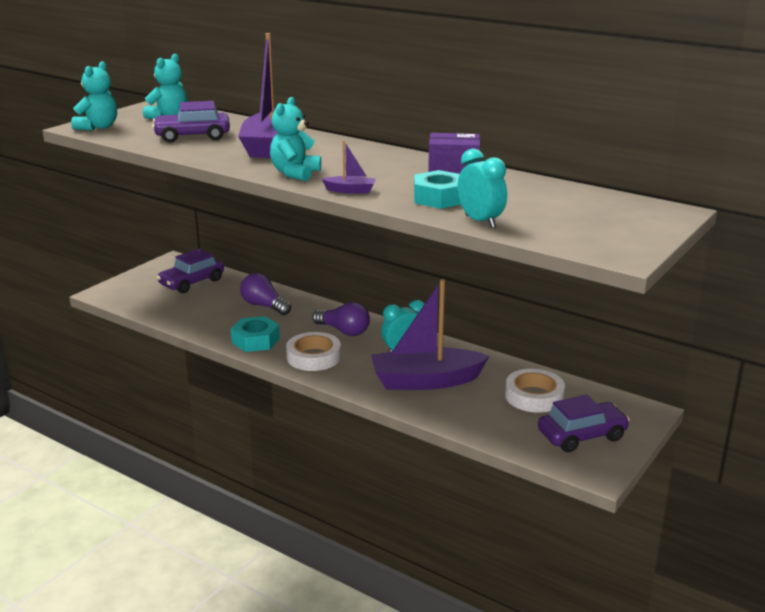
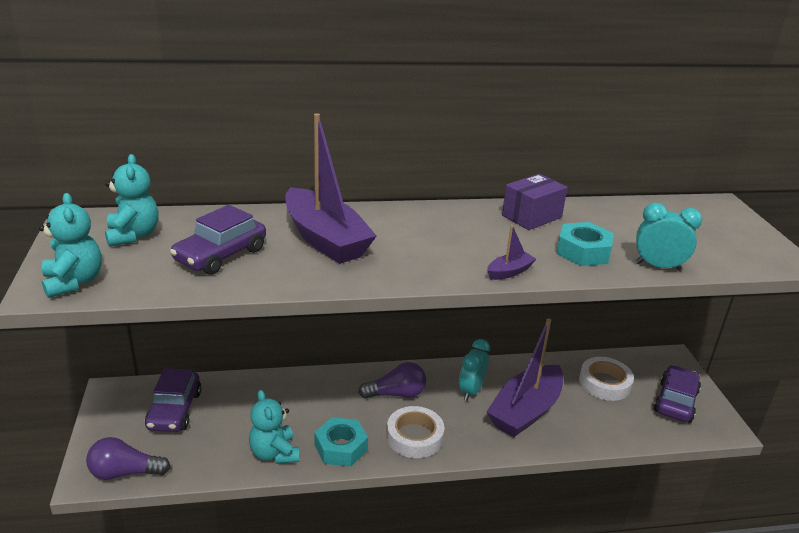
camera: 45 degrees left, 5 degrees up
(264, 306) = (289, 402): purple light bulb -> purple light bulb (125, 472)
(295, 173) = (424, 269): turquoise teddy bear -> turquoise teddy bear (274, 453)

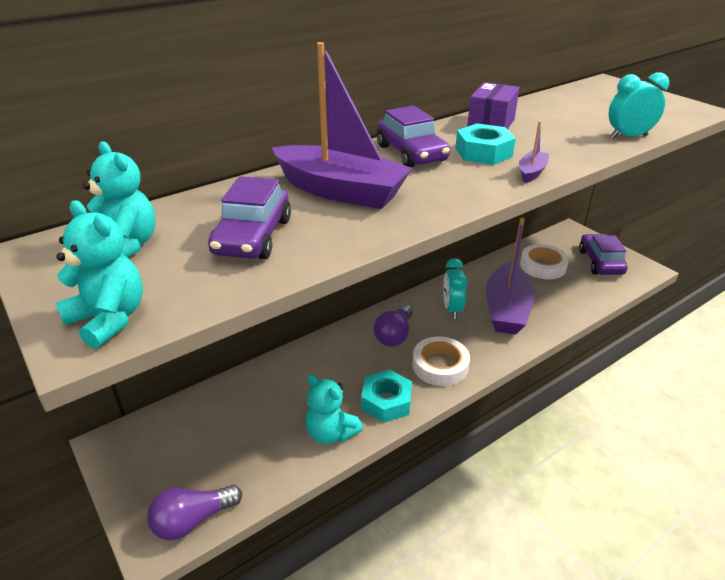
camera: 25 degrees left, 5 degrees up
(174, 410) = (196, 434): purple car -> purple car (411, 153)
(396, 394) = (394, 335): purple light bulb -> purple light bulb turned 150 degrees clockwise
(583, 252) = (564, 141): turquoise nut -> turquoise nut (483, 152)

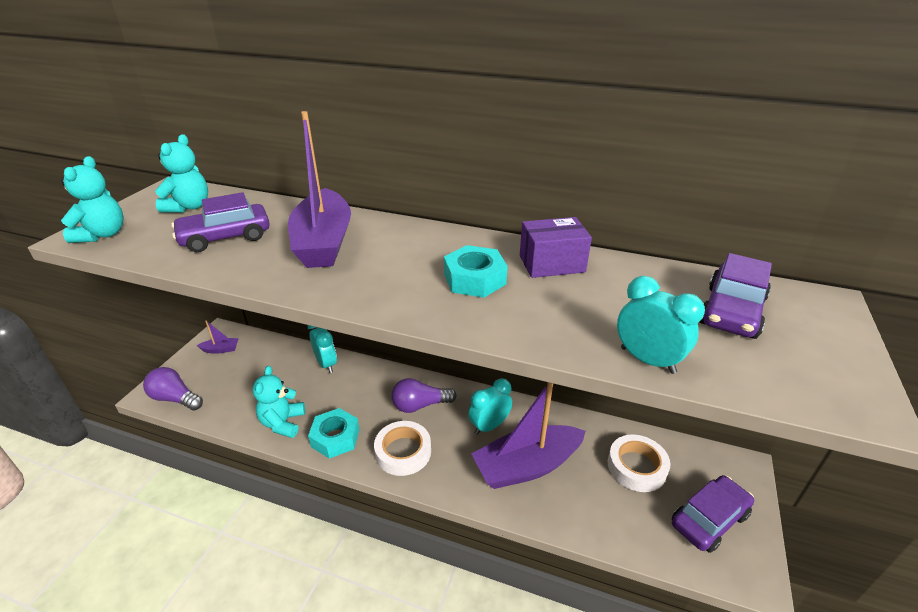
camera: 55 degrees right, 0 degrees up
(274, 373) = (326, 364): none -> turquoise clock
(411, 153) = (429, 247): purple car -> purple car (731, 311)
(531, 172) = (457, 318): purple boat -> purple boat (221, 349)

